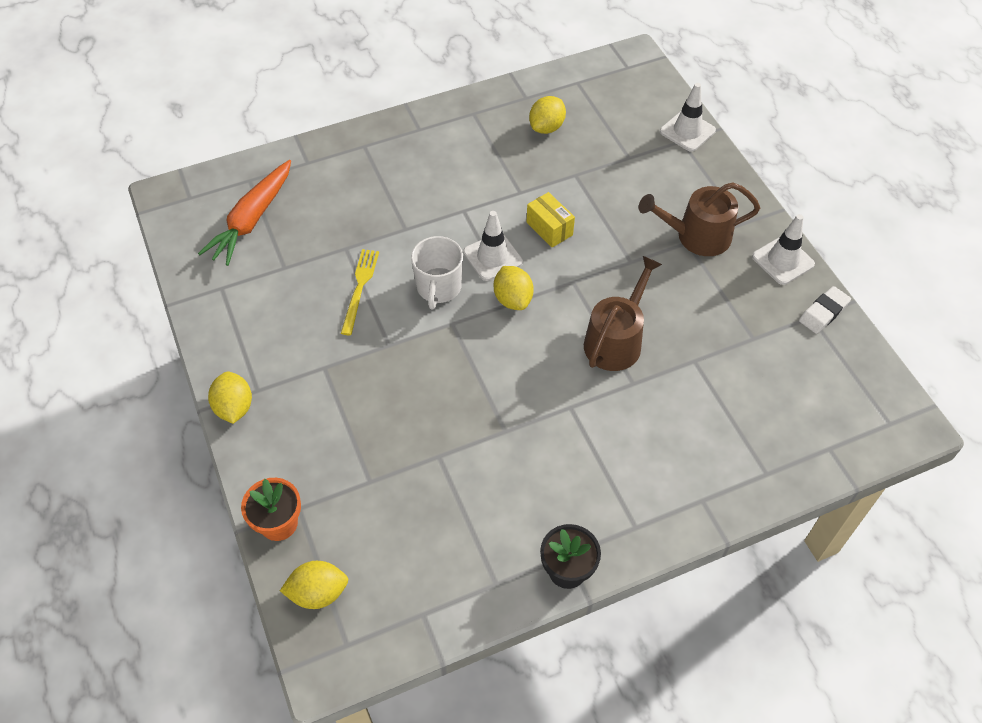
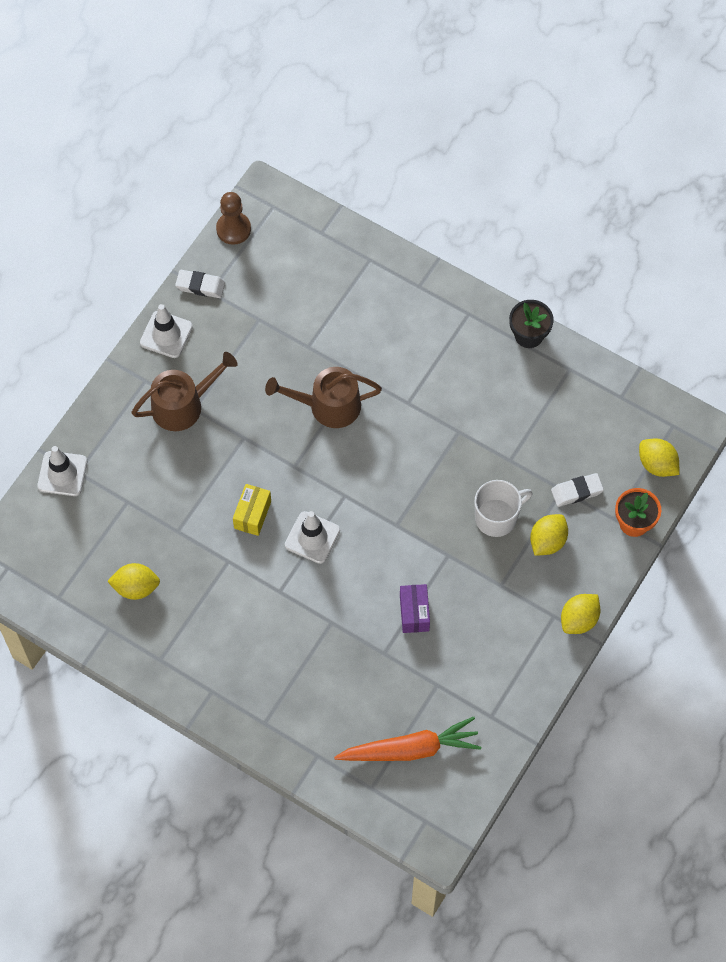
camera: 125 degrees left, 10 degrees up
(356, 493) = (577, 491): none -> white eraser
(359, 288) = (414, 613): yellow fork -> purple box
(438, 287) = (371, 556): white mug -> white mug (497, 517)
(513, 299) = (342, 497): yellow lemon -> yellow lemon (547, 541)
(697, 236) = (183, 405): brown watering can -> brown watering can turned 75 degrees counterclockwise
(879, 374) = (233, 229): none -> brown pawn

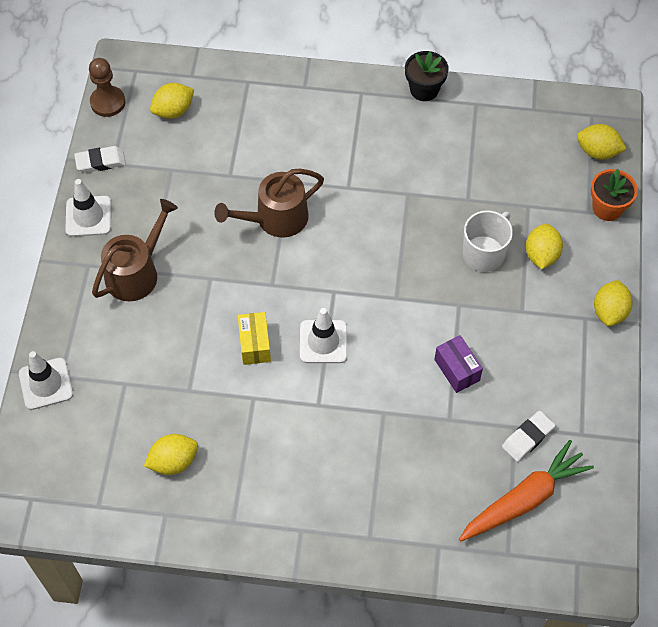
camera: 25 degrees left, 5 degrees down
(288, 262) = (173, 111): none -> yellow lemon
(577, 491) = (542, 202): white eraser -> white eraser (527, 438)

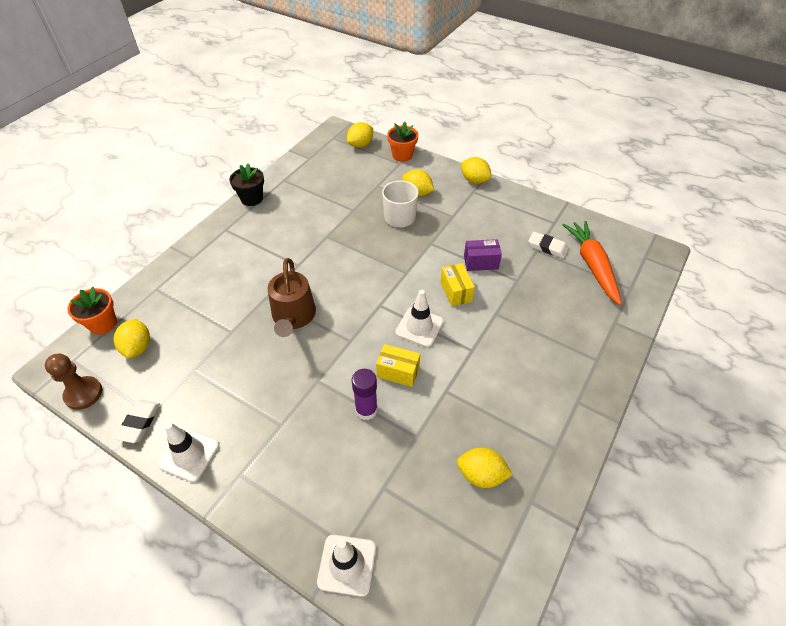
camera: 65 degrees left, 10 degrees down
(136, 272) = (275, 435): brown watering can -> none
(173, 461) = (481, 475): yellow lemon -> yellow lemon turned 75 degrees counterclockwise
(185, 67) = (103, 324): none -> orange flower pot
(197, 335) = (366, 410): none -> purple glue stick
(394, 359) = (456, 292): none -> yellow box
(527, 438) = (547, 247): white eraser -> white eraser turned 45 degrees counterclockwise

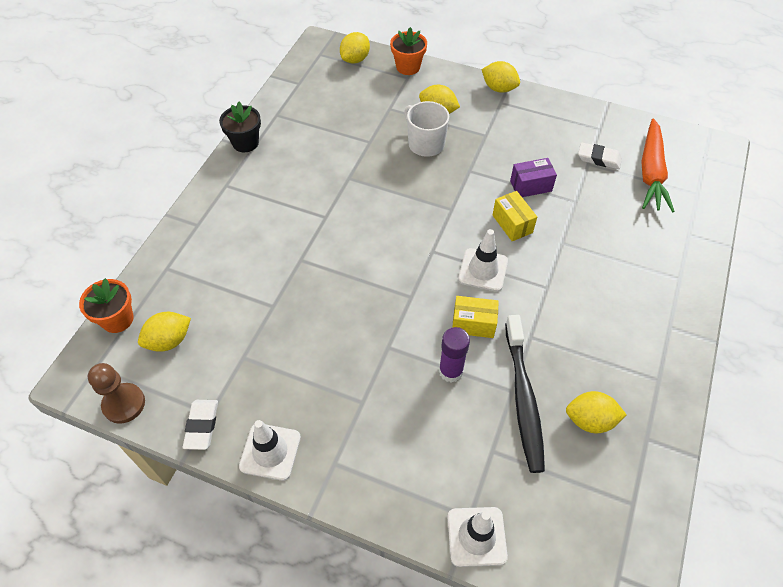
camera: 10 degrees left, 5 degrees up
(138, 347) = (169, 340): yellow lemon -> yellow lemon turned 75 degrees clockwise
(293, 316) = (338, 278): brown watering can -> none
(425, 444) = (523, 398): none -> black toothbrush
(592, 265) = (651, 173): orange carrot -> orange carrot turned 150 degrees counterclockwise

